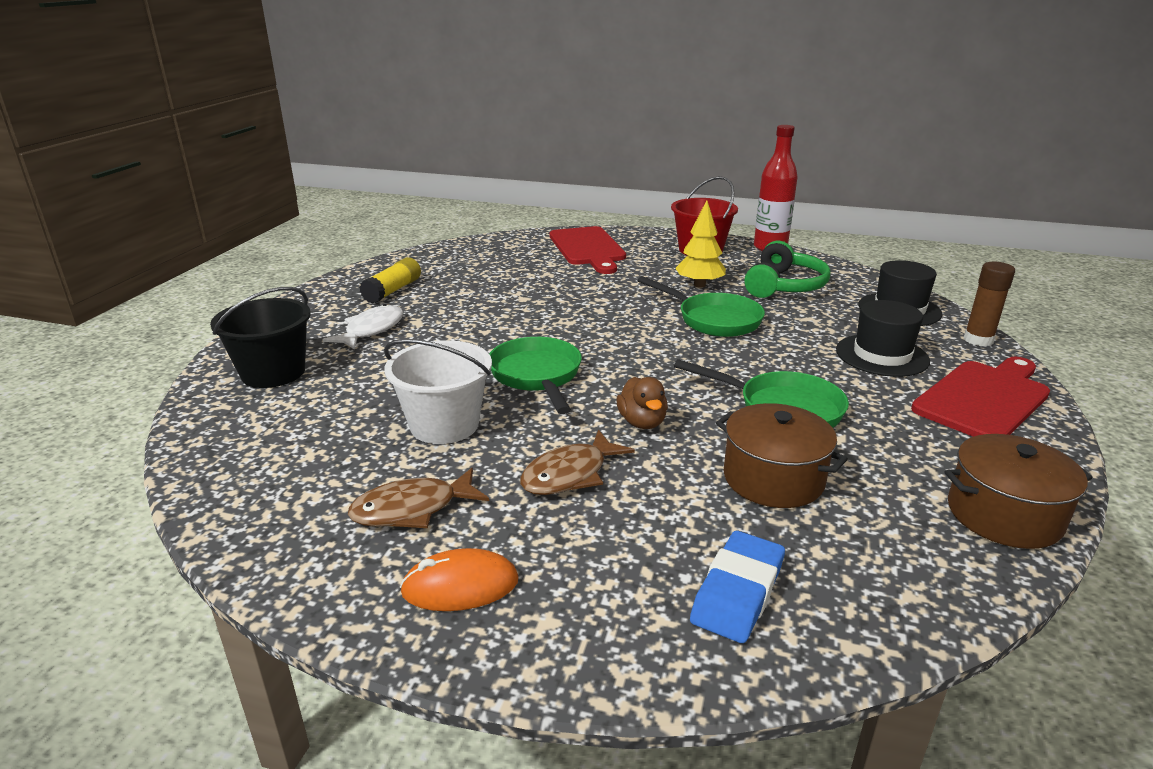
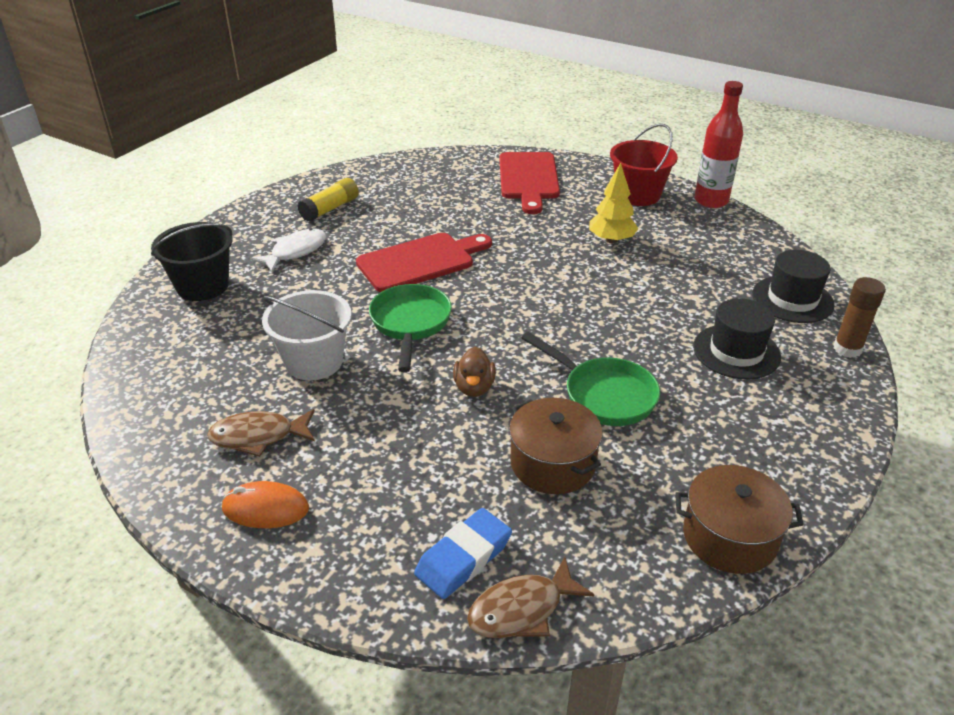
camera: 15 degrees right, 10 degrees up
(570, 474) = (390, 428): brown fish -> brown fish (522, 609)
(714, 320) = (600, 285): green pan -> none
(784, 286) = (694, 253): green headphones -> none
(984, 398) = (801, 417): red cutting board -> red cutting board (420, 261)

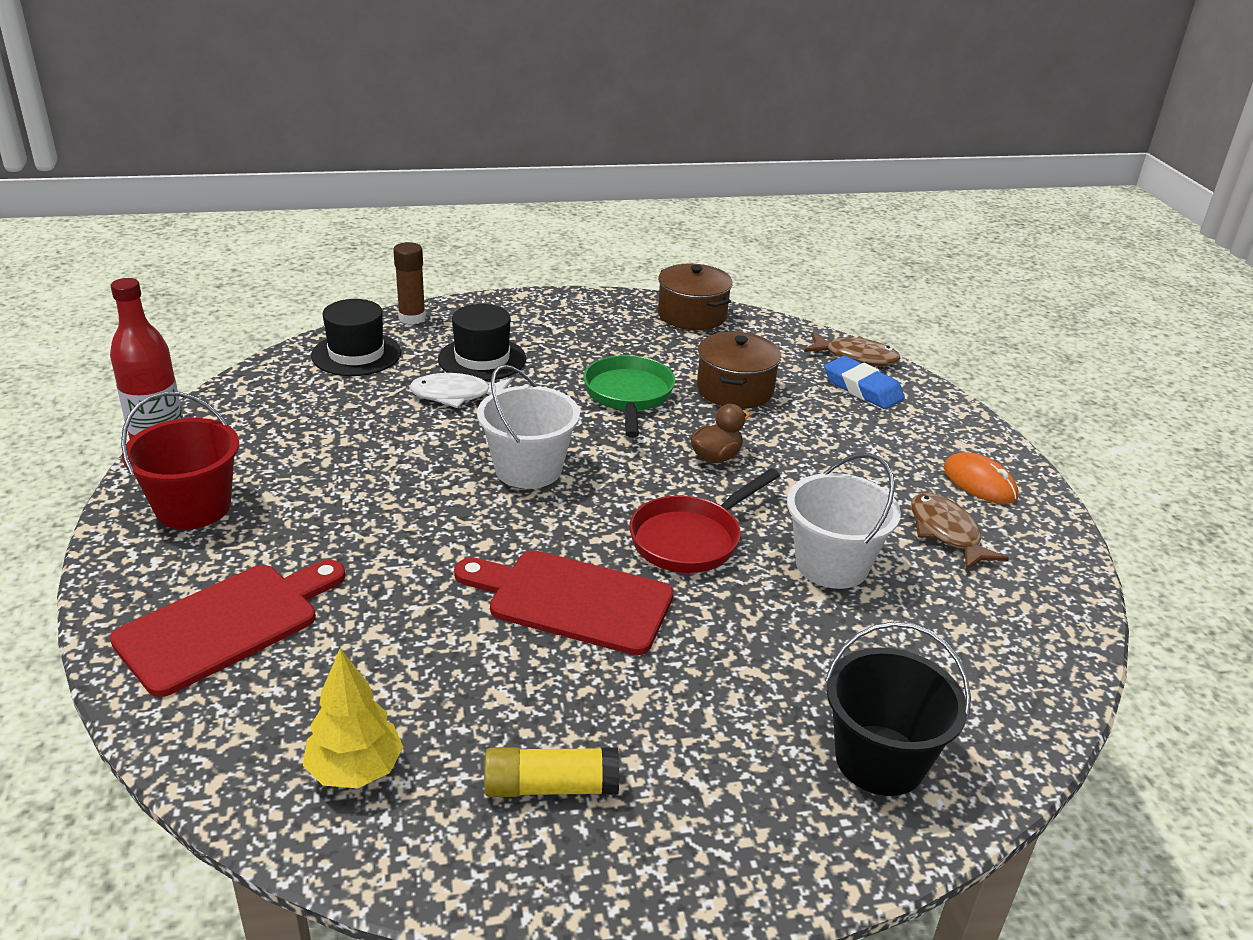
camera: 135 degrees left, 5 degrees down
(258, 436) = (946, 533): brown fish -> brown fish turned 150 degrees counterclockwise
(295, 252) = (698, 731): white fish -> white fish (456, 395)
(410, 324) = (691, 539): green pan -> red pan
(463, 558) = (862, 388): blue eraser -> blue eraser turned 45 degrees clockwise
(555, 302) = (528, 469): none -> white bucket
(611, 240) = (348, 484): yellow tree -> yellow tree (355, 770)

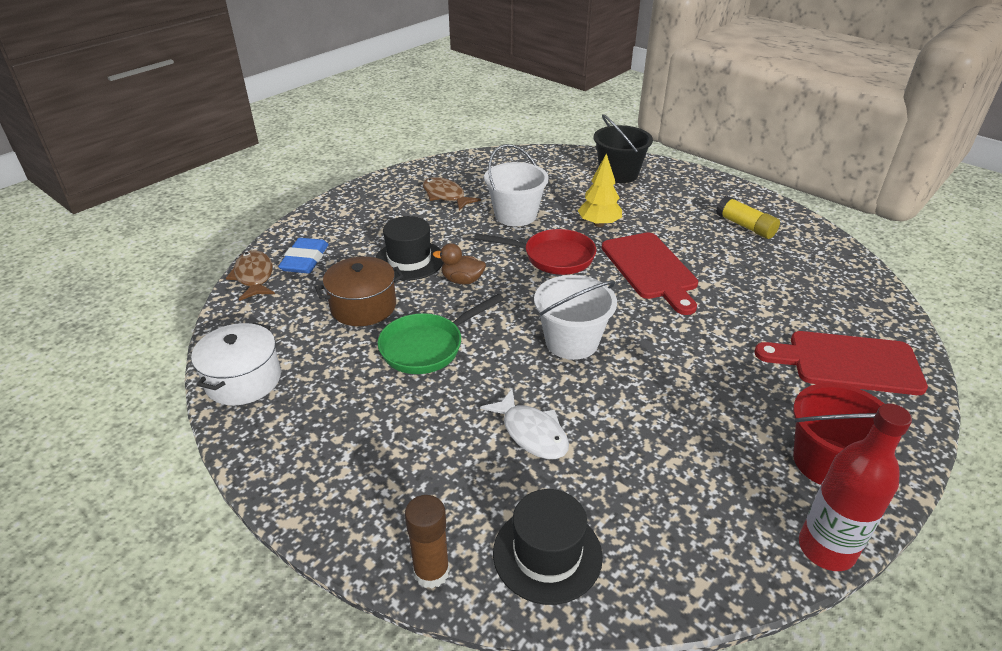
camera: 125 degrees left, 5 degrees up
(355, 770) = (821, 270): yellow tree -> yellow tree (599, 224)
(482, 359) = (458, 458): black hat -> black hat (409, 260)
(692, 315) = (243, 380): brown pot -> white pot
(946, 533) = (445, 196): brown fish -> brown fish turned 105 degrees clockwise
(979, 483) = (383, 198): orange mouse -> none

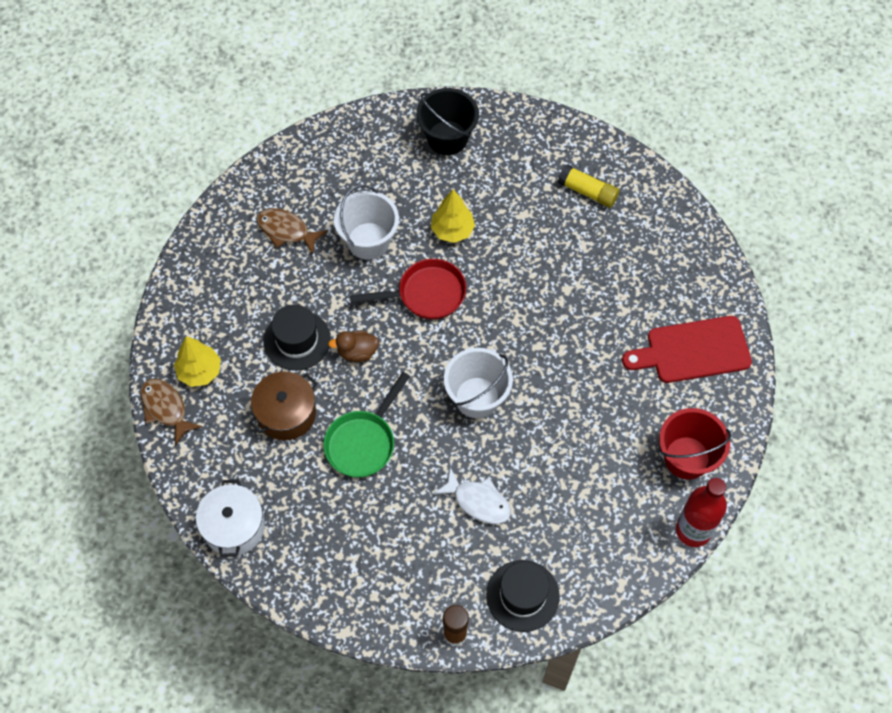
camera: 20 degrees left, 25 degrees up
(305, 260) = (200, 371): blue eraser -> yellow tree
(651, 269) = (517, 283): red cutting board -> none

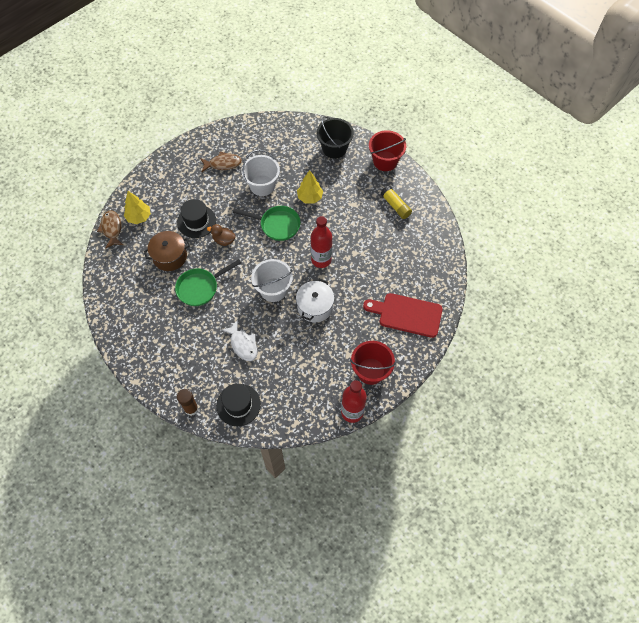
camera: 25 degrees right, 0 degrees up
(234, 527) = (111, 302): white pot -> white pot (315, 306)
(286, 230) = (223, 164): brown fish -> brown fish turned 120 degrees clockwise
(426, 294) = (277, 225): red pan -> green pan
(523, 320) = (321, 259): none -> red bottle
(534, 128) = (385, 161): none -> red bucket

